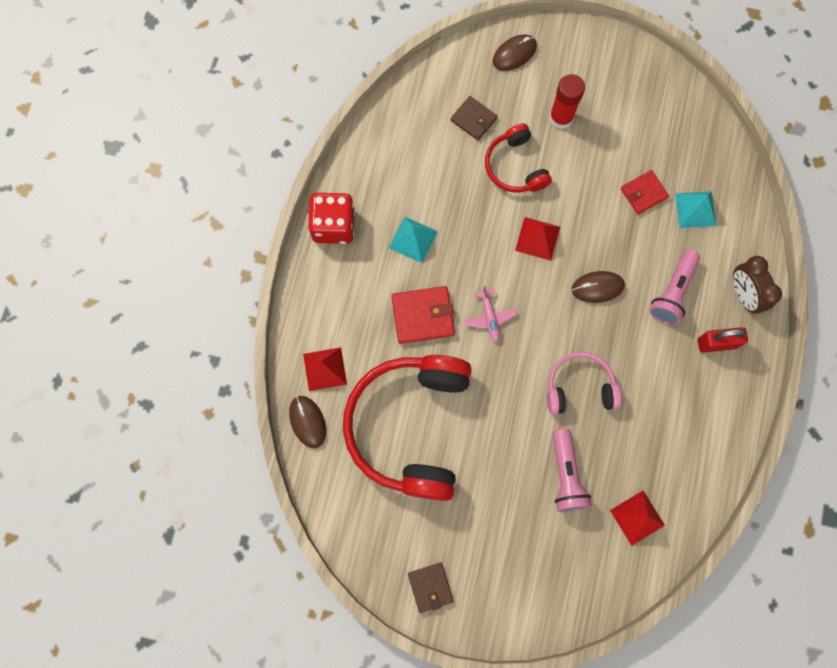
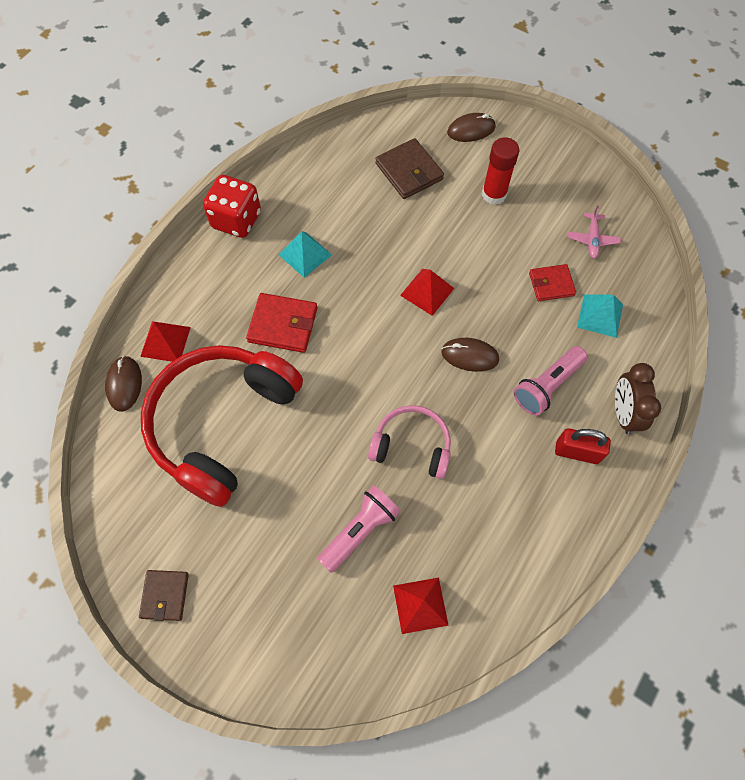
camera: 20 degrees right, 10 degrees down
(473, 119) = (409, 171): brown wallet -> brown wallet, size x1.50
(490, 317) = (348, 348): pink plane -> pink plane (592, 239)
(515, 167) = (431, 222): red headphones -> none
(566, 475) = (360, 530): pink flashlight -> pink flashlight turned 150 degrees counterclockwise

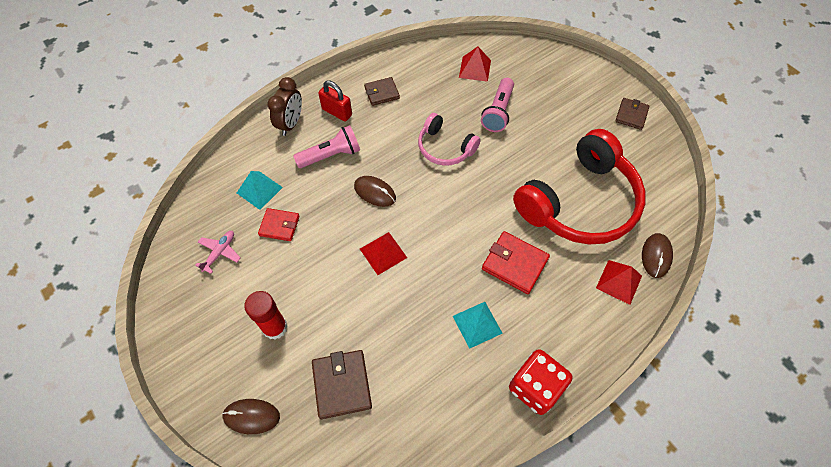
camera: 160 degrees left, 5 degrees down
(360, 530) = (498, 112): pink flashlight -> pink flashlight turned 45 degrees counterclockwise
(535, 506) = (382, 93): none -> brown wallet

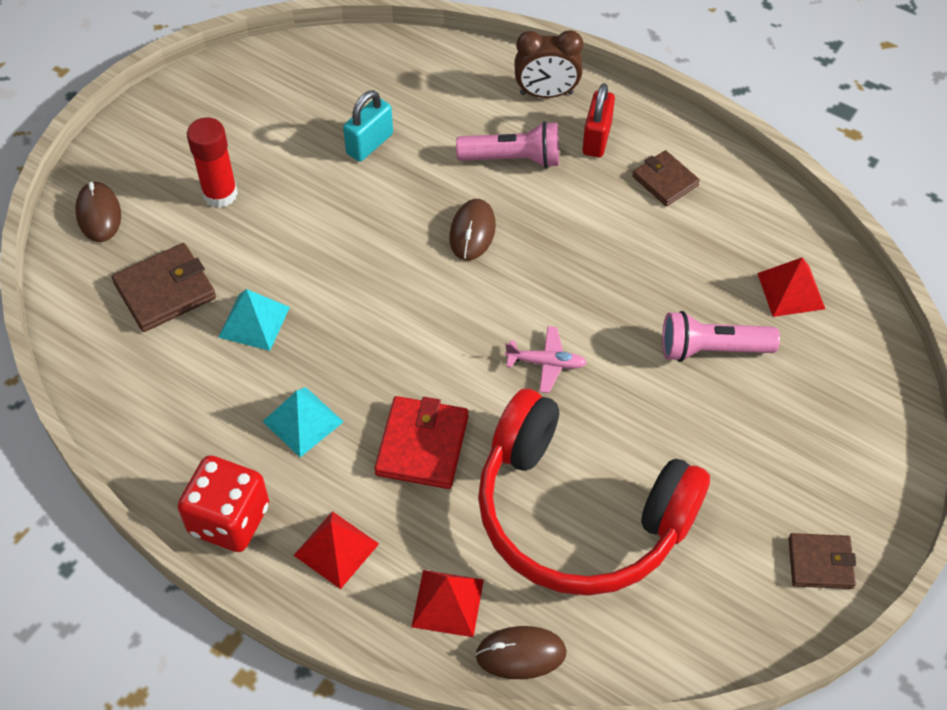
camera: 70 degrees right, 5 degrees down
(220, 252) = (304, 98): pink plane -> pink plane (546, 363)
(259, 190) = (417, 101): turquoise pyramid -> turquoise pyramid (254, 322)
(279, 226) = (369, 144): red wallet -> turquoise padlock
(331, 155) = (513, 159): pink flashlight -> pink flashlight turned 45 degrees counterclockwise
(383, 253) = (374, 274): red pyramid -> red pyramid (336, 549)
(445, 148) = (598, 295): pink headphones -> none

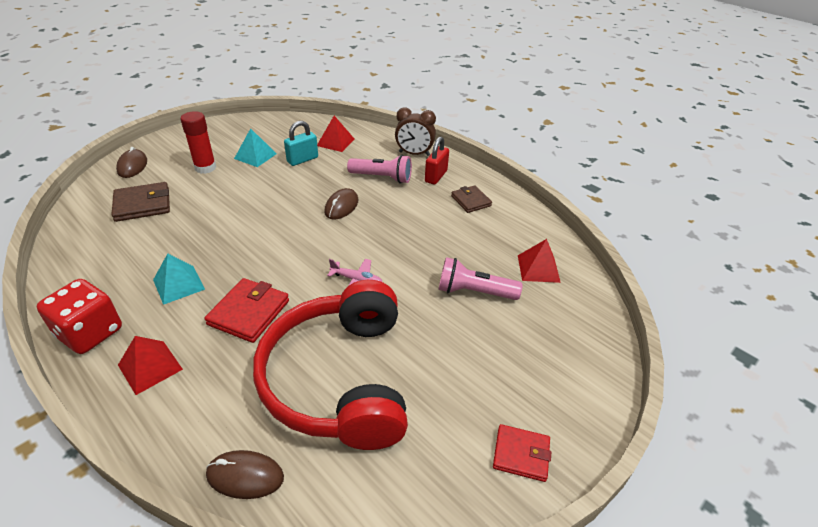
camera: 10 degrees right, 15 degrees down
(254, 322) = (184, 227): turquoise pyramid -> turquoise pyramid (255, 156)
(447, 603) = (208, 422): red pyramid -> red pyramid (335, 142)
(578, 514) = (338, 378): red headphones -> red headphones turned 45 degrees clockwise
(820, 563) = (521, 454): brown wallet -> red wallet

